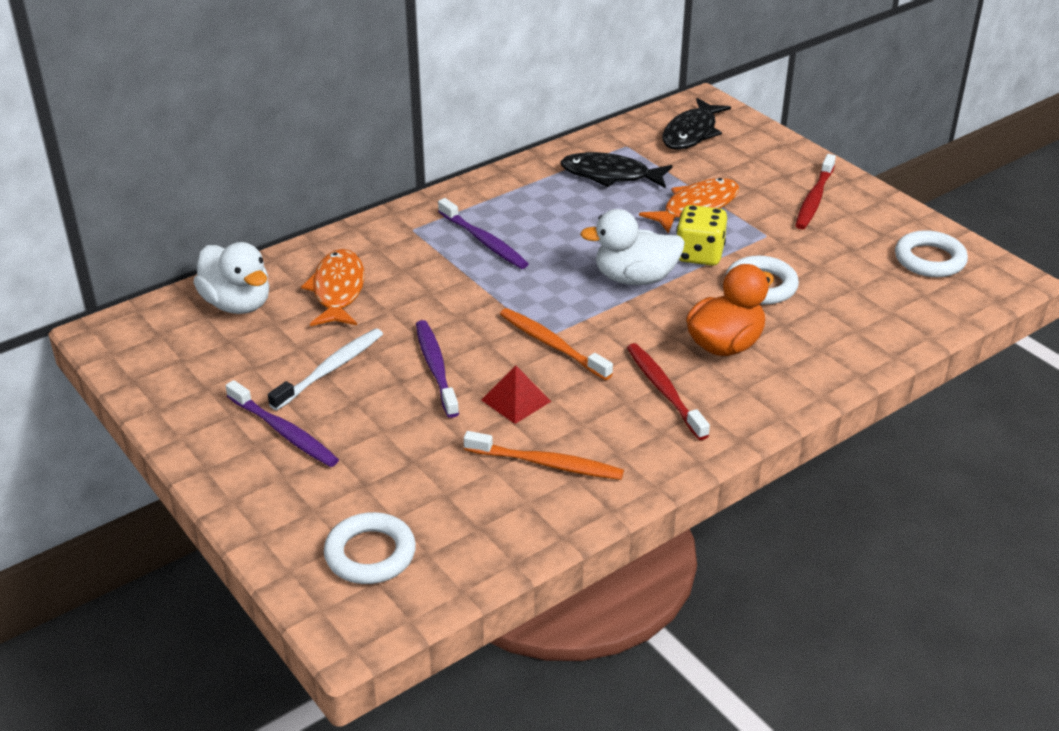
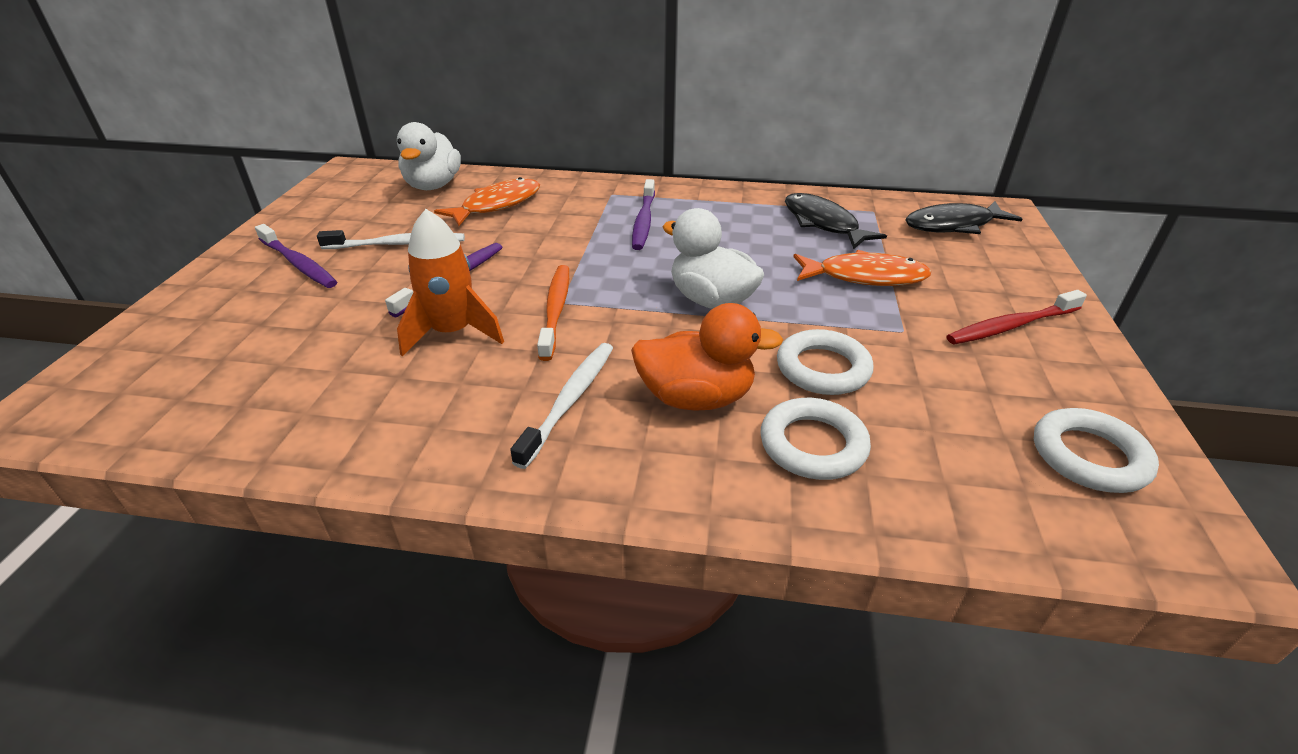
camera: 45 degrees right, 0 degrees up
(284, 432) = (298, 264): purple toothbrush -> purple toothbrush turned 45 degrees counterclockwise
(370, 554) = (158, 371): white ring -> white ring (813, 445)
(516, 400) = (453, 333): red pyramid -> orange rocket
(547, 464) = (375, 393): orange toothbrush -> none
(664, 391) = (570, 400): red toothbrush -> white toothbrush
(699, 255) = (803, 312): yellow dice -> none

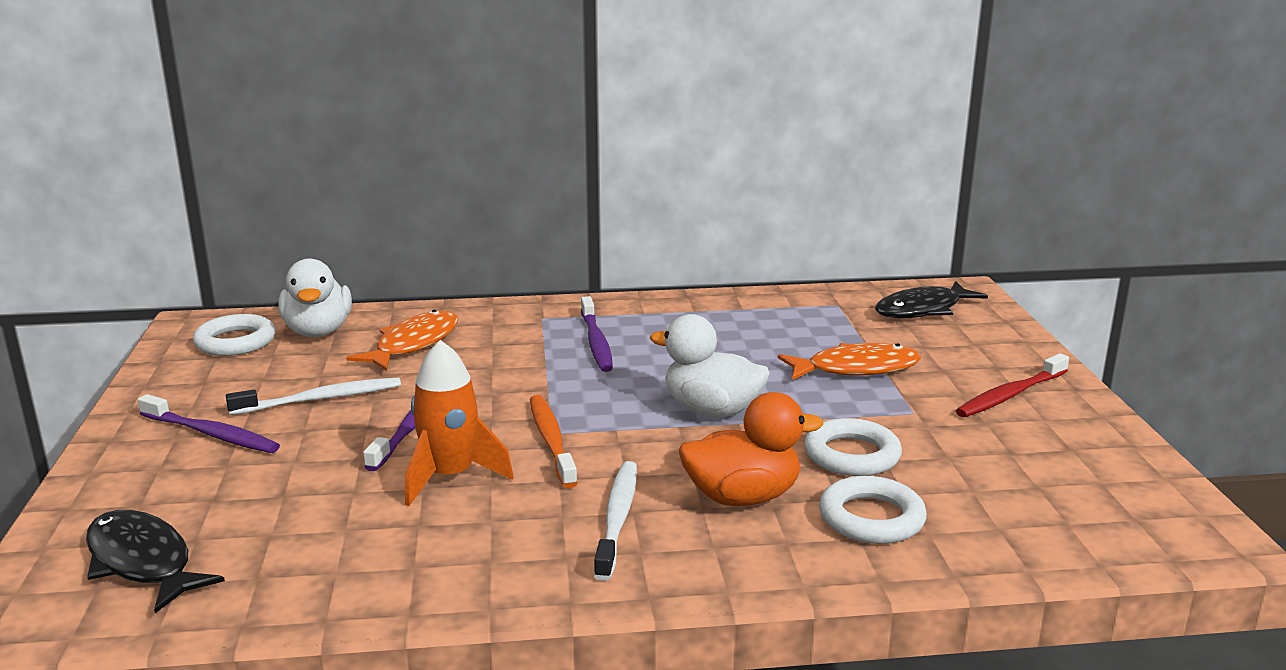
camera: 15 degrees left, 15 degrees down
(823, 223) = (791, 323): black fish -> black fish (143, 562)
(1089, 456) = (1110, 489): white ring -> white ring (235, 342)

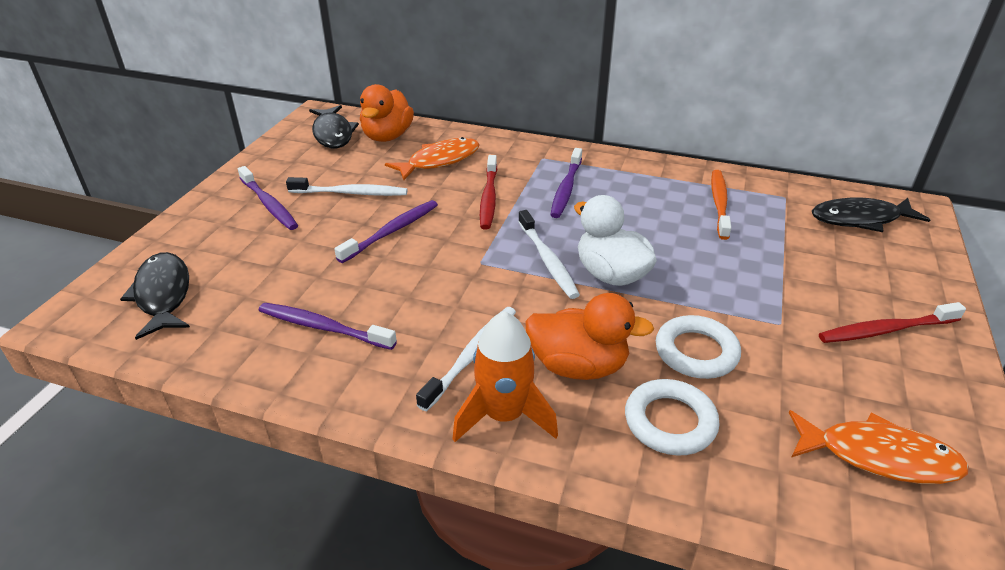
camera: 25 degrees right, 15 degrees up
(235, 342) = (333, 134): white ring -> black fish
(318, 331) = (387, 136): white duck -> orange duck
(408, 538) = (323, 327): none -> purple toothbrush
(450, 477) = (385, 282): orange rocket -> orange rocket (504, 415)
(509, 368) = (489, 198): none -> red toothbrush
(551, 440) = (474, 270): orange toothbrush -> orange toothbrush (719, 203)
(630, 412) = (547, 260): none -> white toothbrush
(856, 369) = (758, 265): orange fish -> orange fish (878, 456)

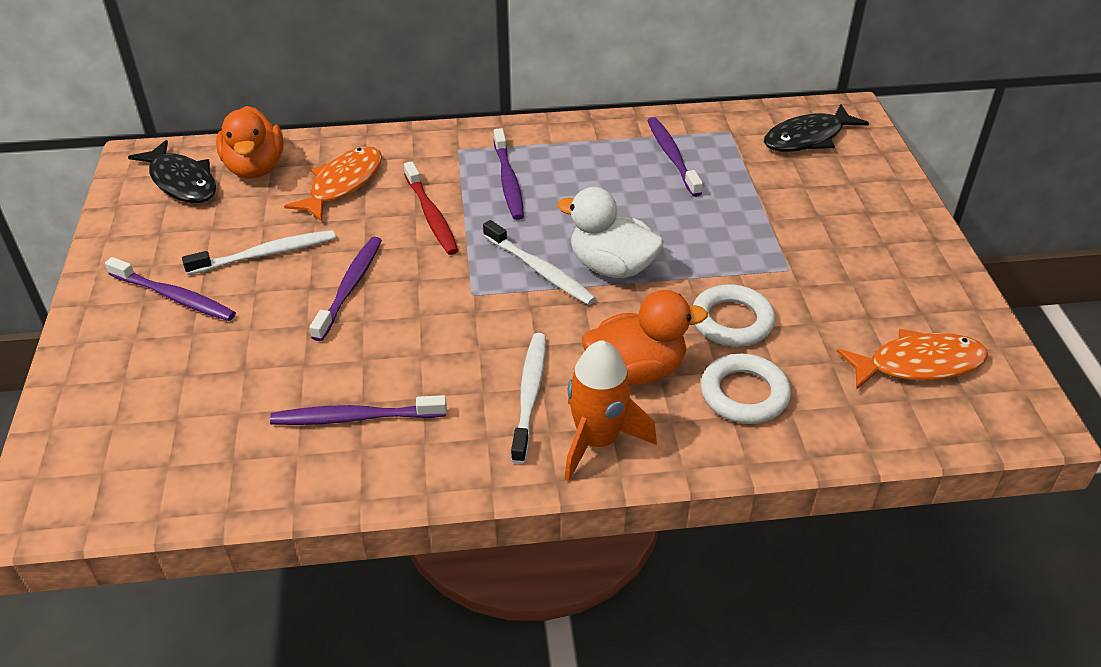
camera: 25 degrees left, 5 degrees up
(163, 295) = (136, 444): black fish -> none
(719, 203) = (672, 156): orange toothbrush -> purple toothbrush
(885, 330) = (876, 248): red toothbrush -> none

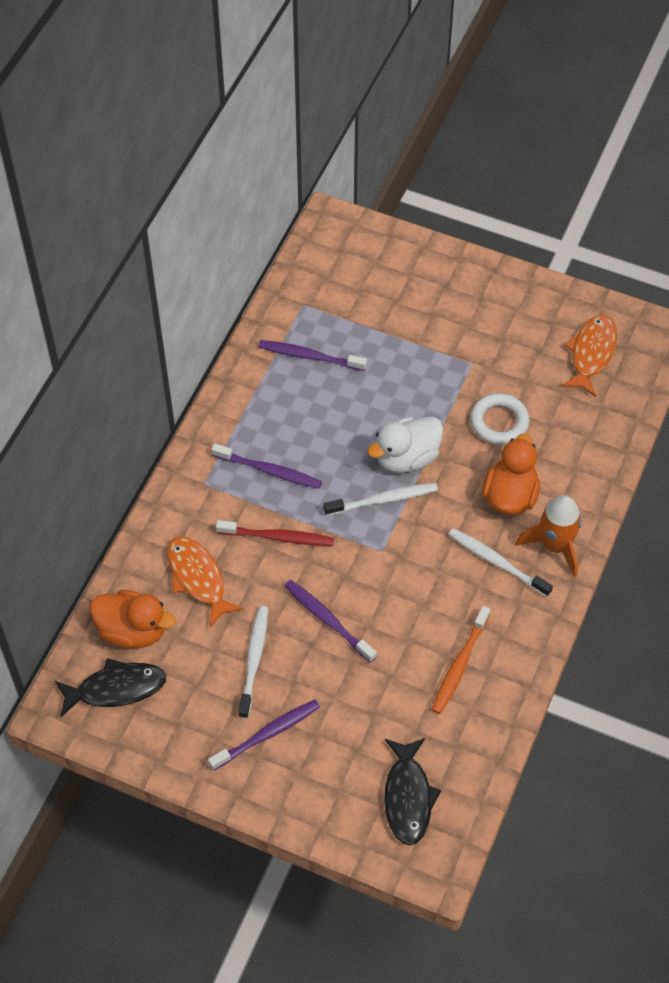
camera: 60 degrees left, 15 degrees up
(355, 418) = (459, 665): purple toothbrush -> orange toothbrush
(744, 394) = (562, 452): white ring -> none
(807, 138) = (344, 265): black fish -> black fish (408, 797)

